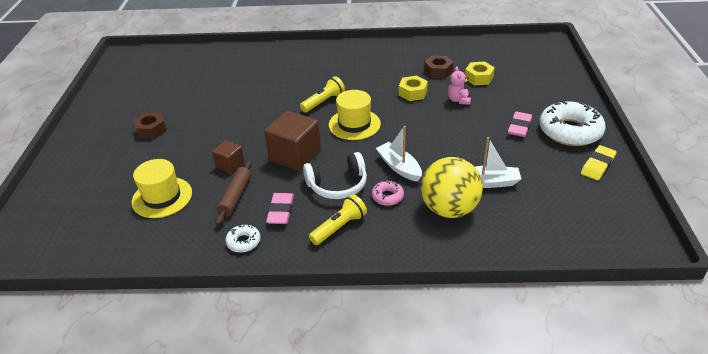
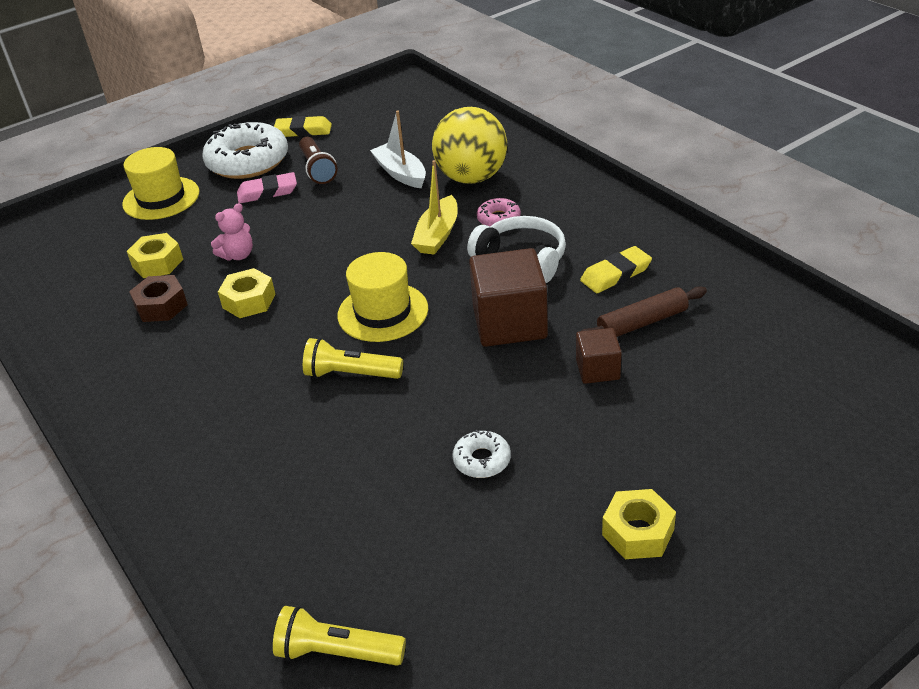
camera: 125 degrees left, 0 degrees up
(151, 130) = (638, 532): brown nut -> yellow nut
(162, 197) = (732, 386): yellow hat -> yellow hat (161, 198)
(243, 242) = (692, 270): white donut -> white donut (482, 460)
(281, 211) = (615, 274): pink eraser -> yellow eraser
(339, 227) = (584, 224): yellow flashlight -> yellow flashlight (337, 652)
(399, 167) = (437, 235): white boat -> yellow boat
(530, 153) = (317, 169): none -> brown flashlight

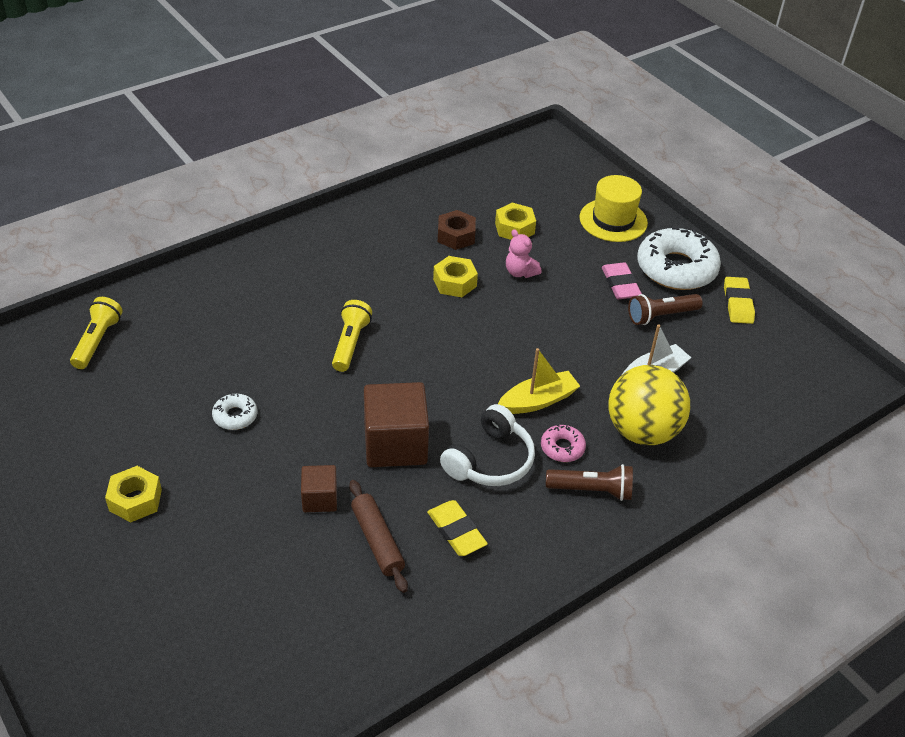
camera: 85 degrees right, 5 degrees up
(383, 312) = (425, 362): yellow hat -> none
(437, 235) = (538, 401): yellow boat -> yellow boat turned 135 degrees clockwise
(548, 202) = (591, 490): none -> brown flashlight

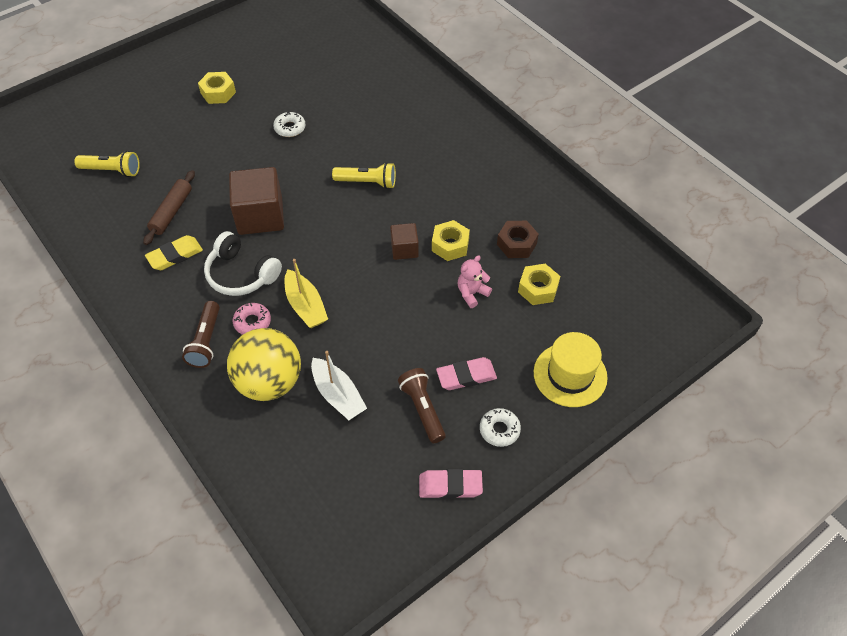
camera: 90 degrees right, 10 degrees up
(97, 341) = (361, 52): yellow flashlight -> yellow flashlight (112, 171)
(320, 499) = (211, 179): brown cube -> brown cube (404, 249)
(377, 541) = (171, 212): brown rolling pin -> brown rolling pin turned 45 degrees counterclockwise
(676, 268) = (499, 430): white donut -> white donut, size x0.46
(737, 303) = (450, 485): yellow eraser -> pink eraser

